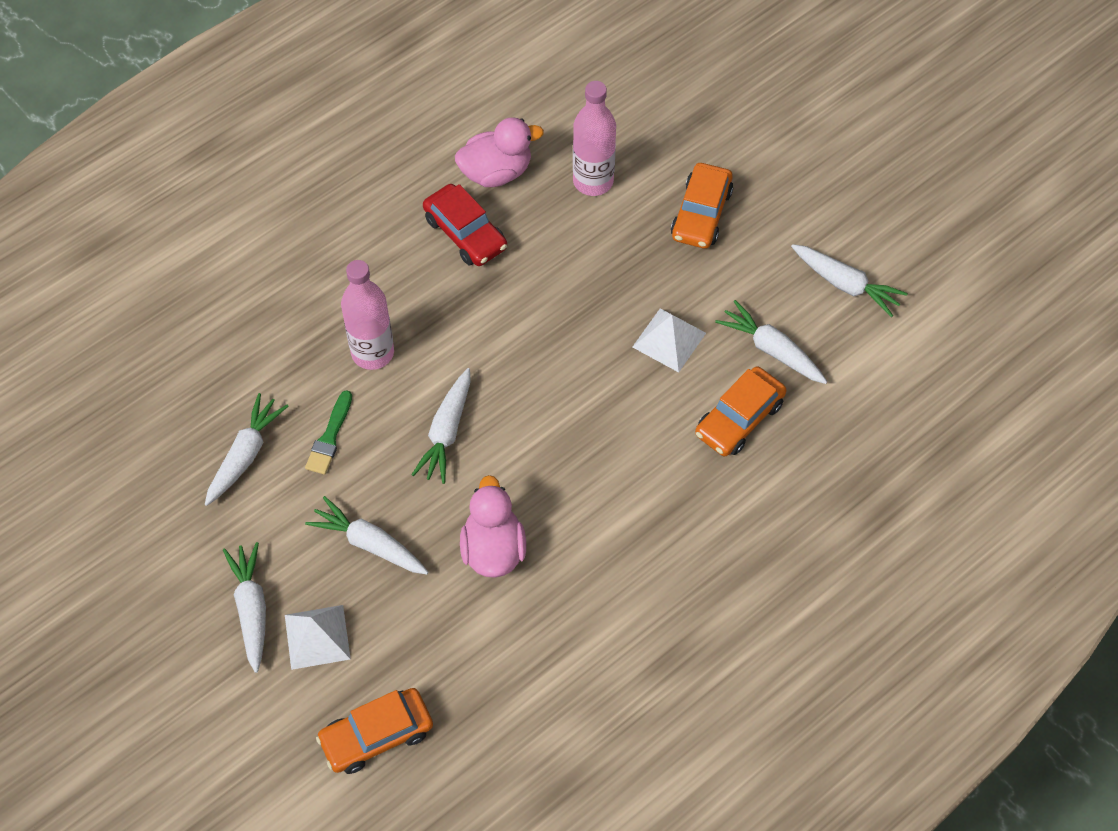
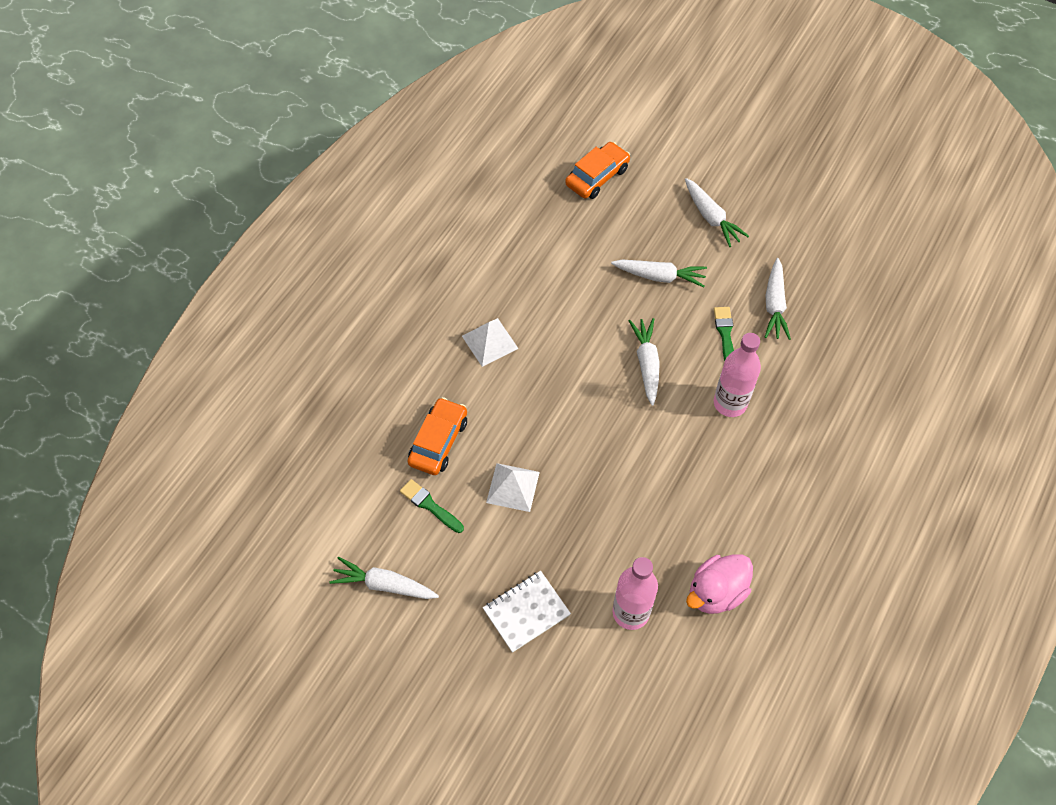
camera: 160 degrees right, 0 degrees up
(317, 637) = (662, 215): white pyramid -> white pyramid (490, 342)
(465, 233) = (712, 525): red car -> none
(493, 549) = (577, 298): pink duck -> none
(701, 214) = (526, 612): orange car -> white notebook
(771, 349) = (430, 505): white carrot -> green brush

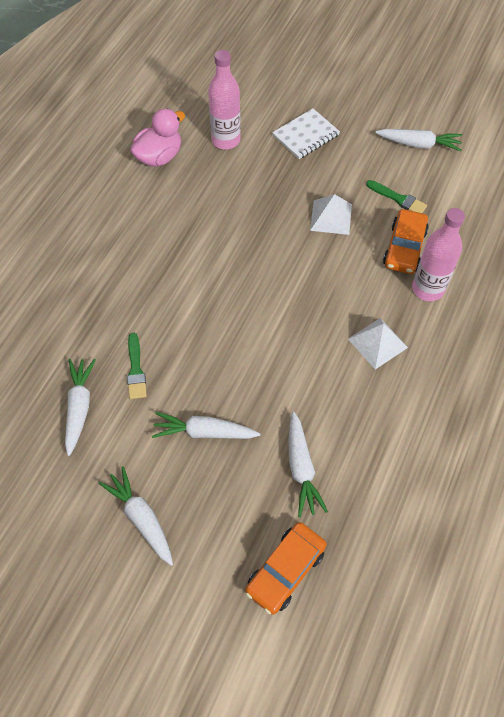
camera: 175 degrees right, 0 degrees up
(646, 363) = (217, 333): white carrot -> white carrot (301, 468)
(730, 403) = (136, 301): pink bottle -> pink bottle (427, 289)

